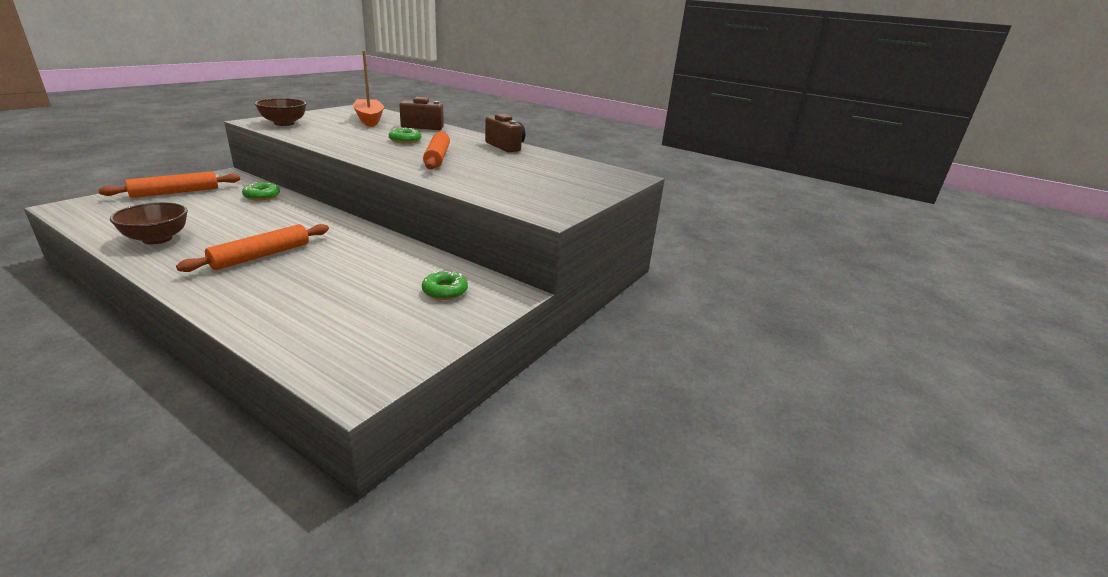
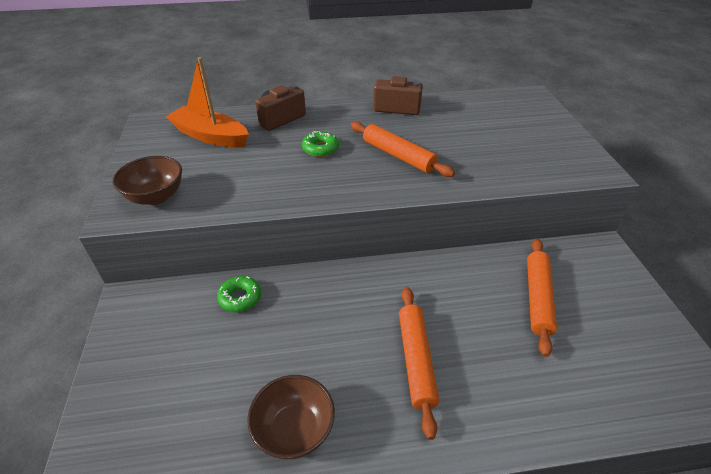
camera: 40 degrees left, 15 degrees up
(175, 192) = (144, 365): orange rolling pin -> orange rolling pin (537, 298)
(445, 291) = (577, 280): green donut -> none

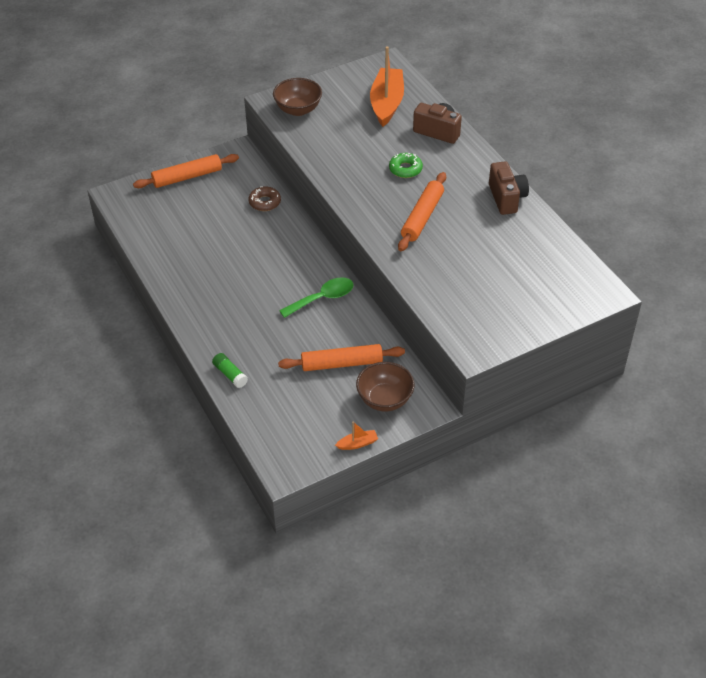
camera: 70 degrees right, 5 degrees up
(240, 298) = (265, 202): green donut -> brown donut
(294, 430) = (180, 261): brown bowl -> brown bowl (385, 399)
(416, 360) = (251, 304): orange rolling pin -> orange rolling pin (187, 177)
(430, 287) = (323, 298): none -> green spoon
(544, 422) = (230, 374): none -> green glue stick
(663, 317) = (357, 444): none -> orange boat

